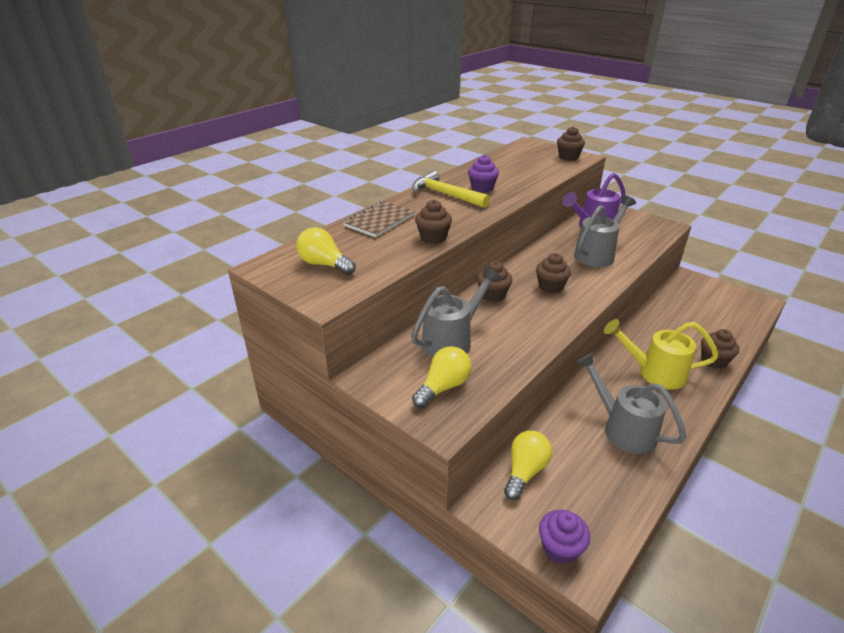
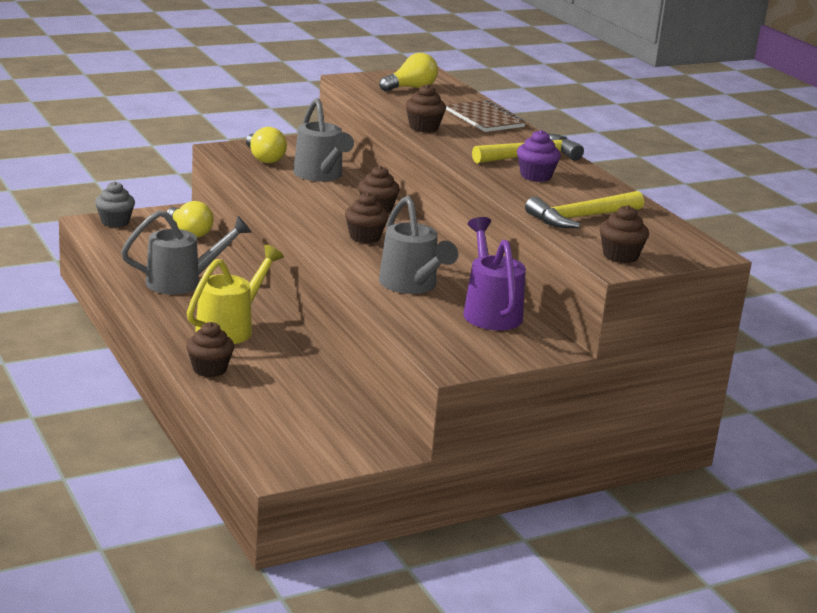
camera: 110 degrees right, 10 degrees down
(531, 170) = (581, 218): none -> yellow hammer
(560, 548) = (115, 222): purple cupcake -> grey cupcake

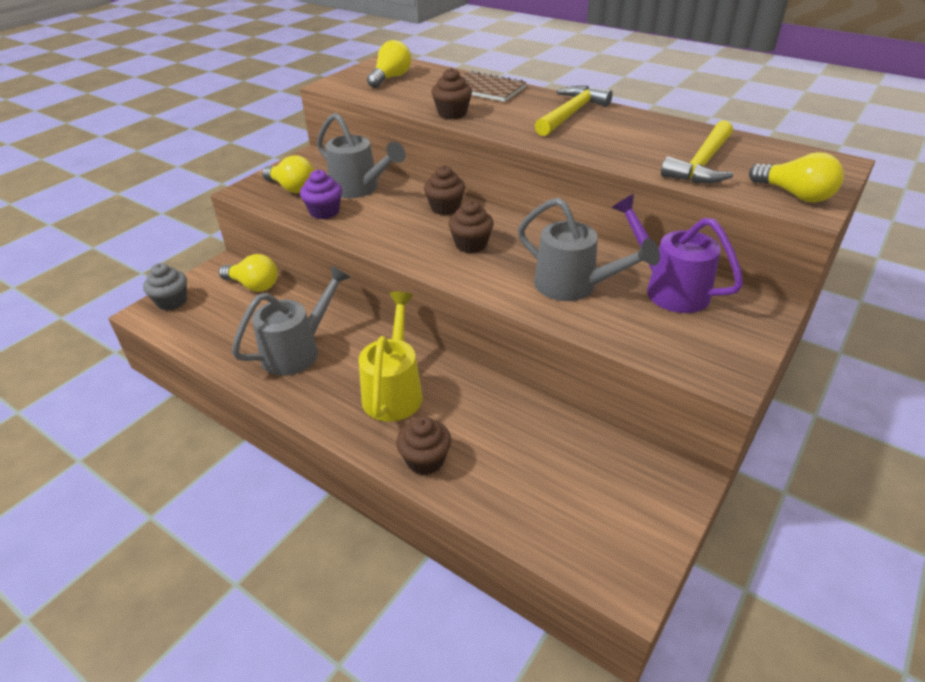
camera: 25 degrees left, 15 degrees up
(535, 176) = (604, 132): purple cupcake -> purple cupcake (324, 212)
(620, 256) = (794, 195): brown cupcake -> yellow light bulb

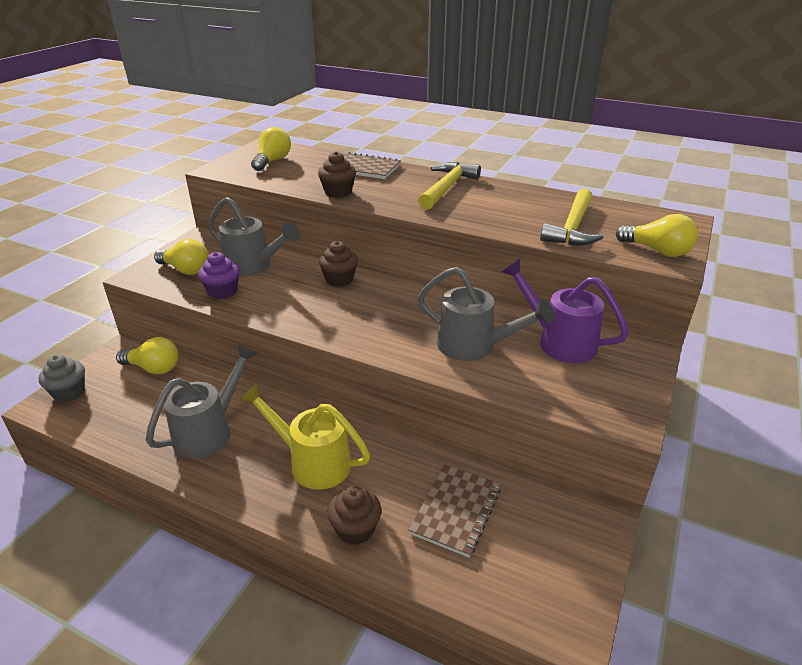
camera: 10 degrees left, 5 degrees down
(394, 391) = (313, 462): yellow watering can -> yellow watering can turned 60 degrees counterclockwise
(471, 244) = (371, 313): brown cupcake -> none
(531, 454) = (456, 511): none -> brown notebook

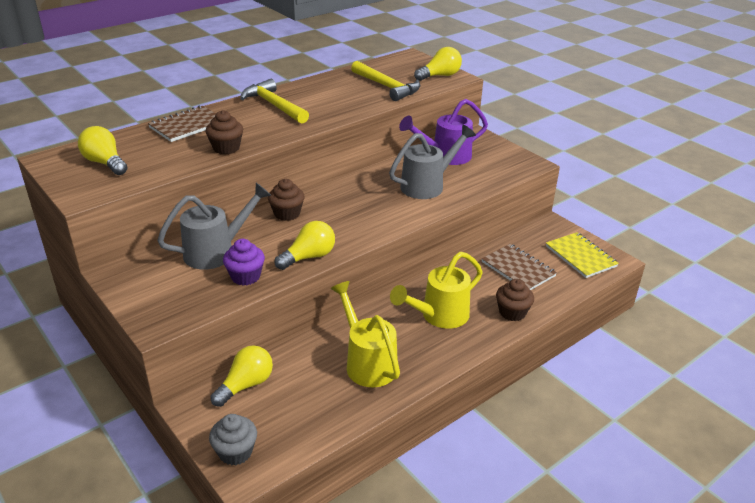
camera: 65 degrees left, 0 degrees up
(186, 270) = (179, 292): yellow light bulb -> yellow light bulb (309, 257)
(209, 431) = (367, 362): grey watering can -> yellow watering can
(544, 579) = (580, 256): none -> yellow notebook

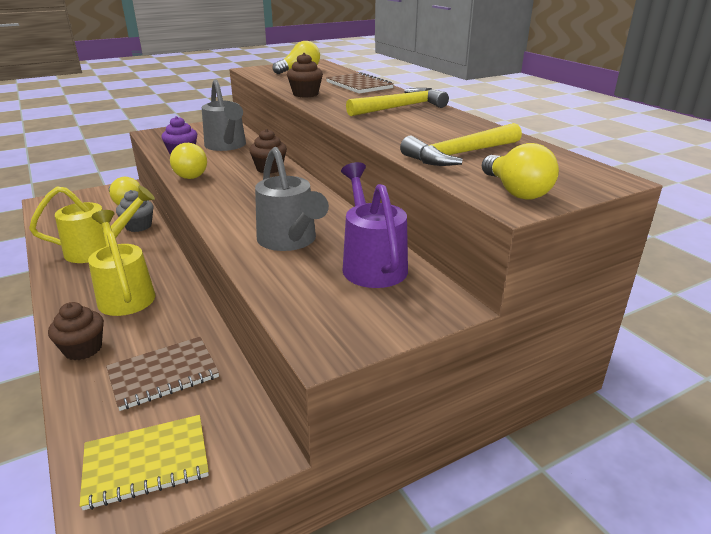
camera: 100 degrees right, 5 degrees down
(235, 452) = (66, 200): grey cupcake -> grey cupcake (138, 226)

